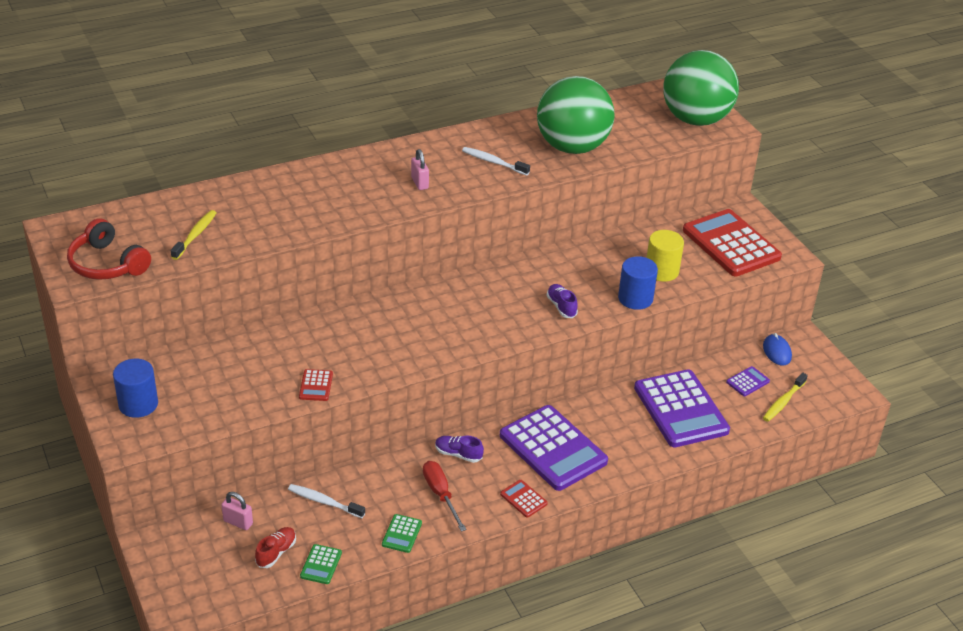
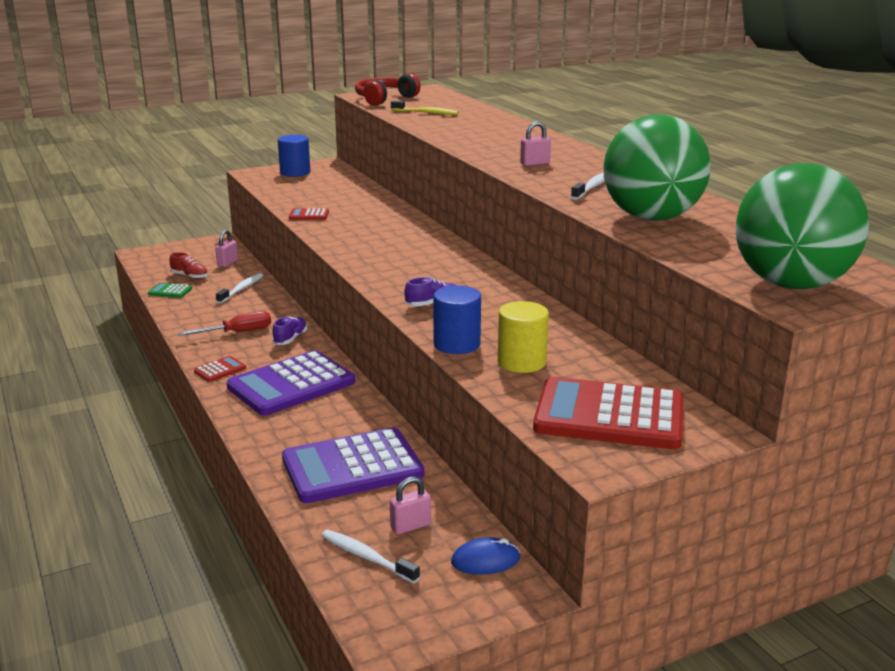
camera: 90 degrees right, 15 degrees down
(402, 534) = (193, 318): green calculator -> none
(731, 244) = (609, 415): red calculator -> red calculator turned 135 degrees counterclockwise
(747, 382) = (410, 526): purple calculator -> pink padlock
(783, 402) = (366, 557): yellow toothbrush -> white toothbrush

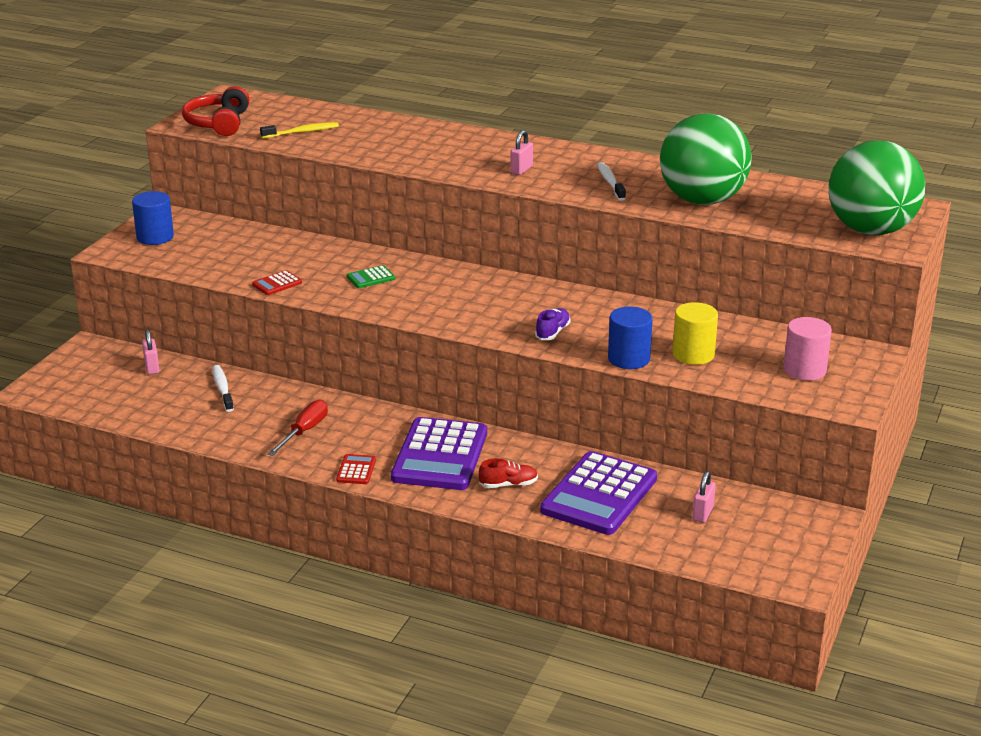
camera: 40 degrees left, 5 degrees up
(170, 291) = (154, 419): green calculator -> green calculator (371, 278)
(190, 276) = (141, 396): red shoe -> red shoe (508, 485)
(290, 339) = (363, 417): purple shoe -> none
(366, 557) = (709, 545): white toothbrush -> none
(485, 560) = (778, 510): blue mouse -> none
(609, 415) = (804, 370): red calculator -> pink cylinder

